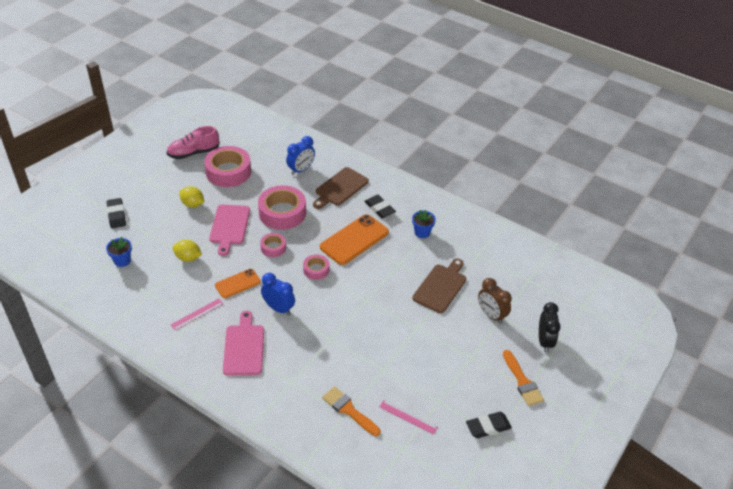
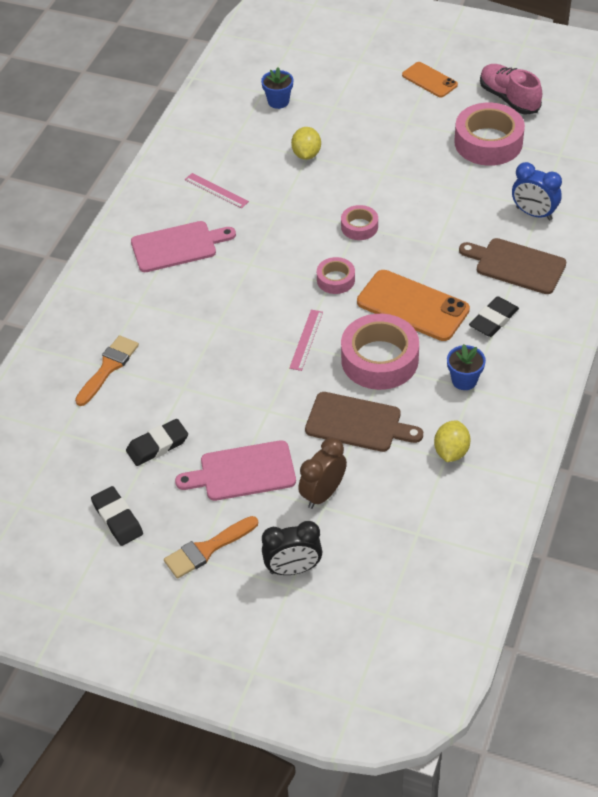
camera: 80 degrees right, 5 degrees up
(116, 215) = (353, 71): black eraser -> black eraser (157, 445)
(192, 204) = (406, 129): yellow lemon -> yellow lemon (451, 452)
(229, 226) = (380, 174): pink cutting board -> pink cutting board (243, 472)
(237, 283) = (280, 211): orange phone -> orange phone (429, 80)
(279, 308) = (252, 261): blue clock -> none
(282, 213) = (432, 218): pink tape -> pink tape (379, 359)
(408, 417) = (112, 429): pink ruler -> pink ruler (306, 340)

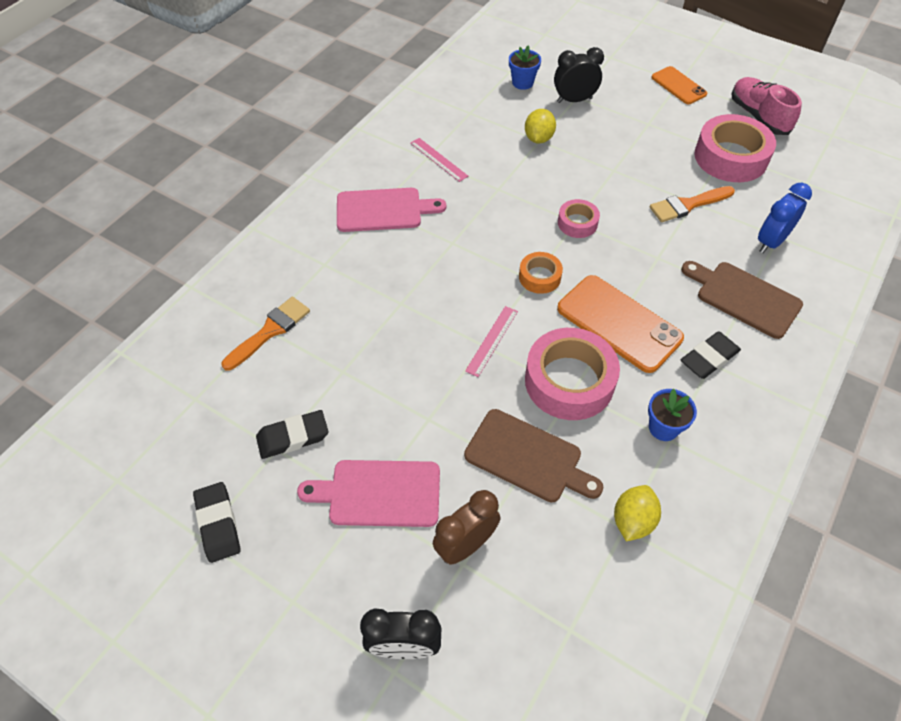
camera: 10 degrees right, 5 degrees up
(207, 549) = (308, 591): orange brush -> orange brush (687, 205)
(332, 111) = (574, 100): none -> black clock
(335, 280) = (539, 277): pink tape -> orange tape
(534, 213) = (771, 242): blue clock -> blue clock turned 90 degrees clockwise

